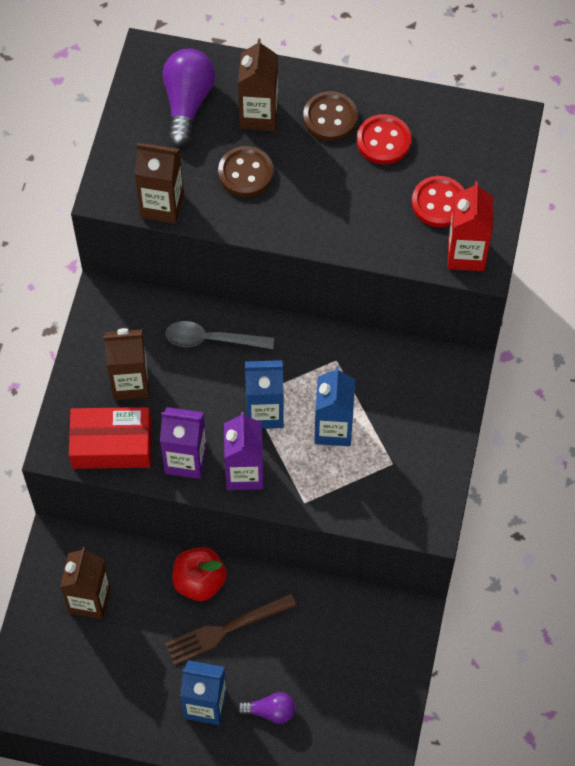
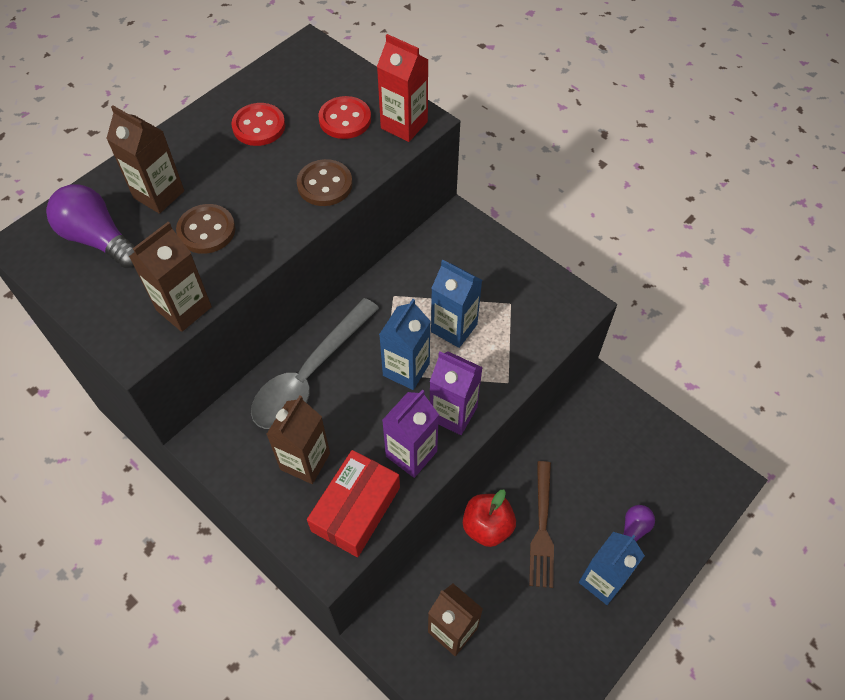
camera: 60 degrees left, 5 degrees down
(211, 339) = (310, 375): grey spoon -> grey spoon, size x1.64
(330, 118) = (206, 149): brown button -> brown button (325, 185)

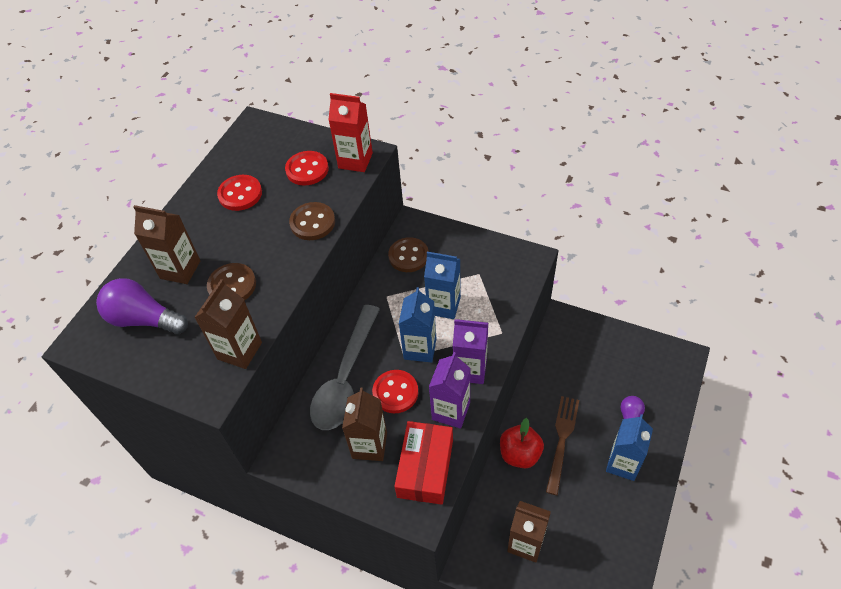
camera: 15 degrees left, 5 degrees down
(358, 411) = (395, 392): none -> red button
(437, 256) = (408, 256): none -> brown button
(542, 528) = (562, 440): brown fork -> brown fork turned 150 degrees counterclockwise

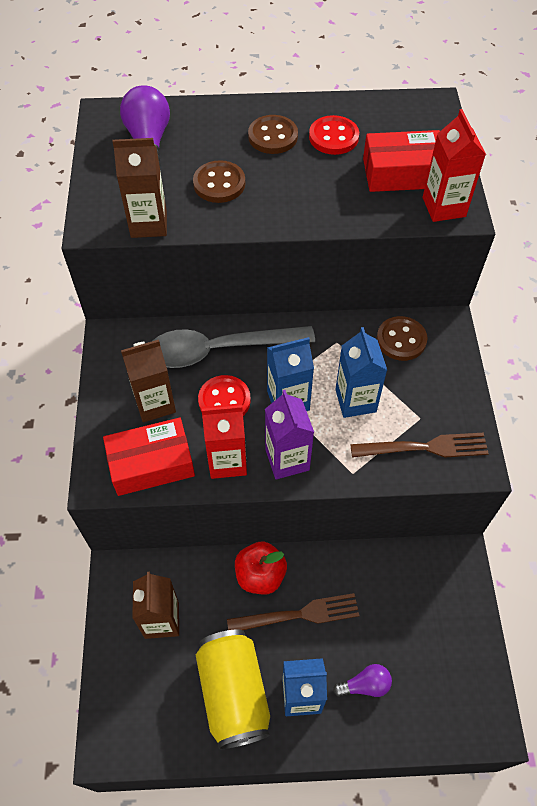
camera: 60 degrees right, 5 degrees up
(180, 269) = (216, 139): brown carton -> none
(307, 169) = (402, 173): red button -> red box
(312, 222) = (334, 209): brown button -> brown button (273, 136)
(451, 411) = (227, 461): purple carton -> red carton
(503, 281) = (424, 447): none -> brown fork
(604, 510) = (234, 693): none -> yellow can

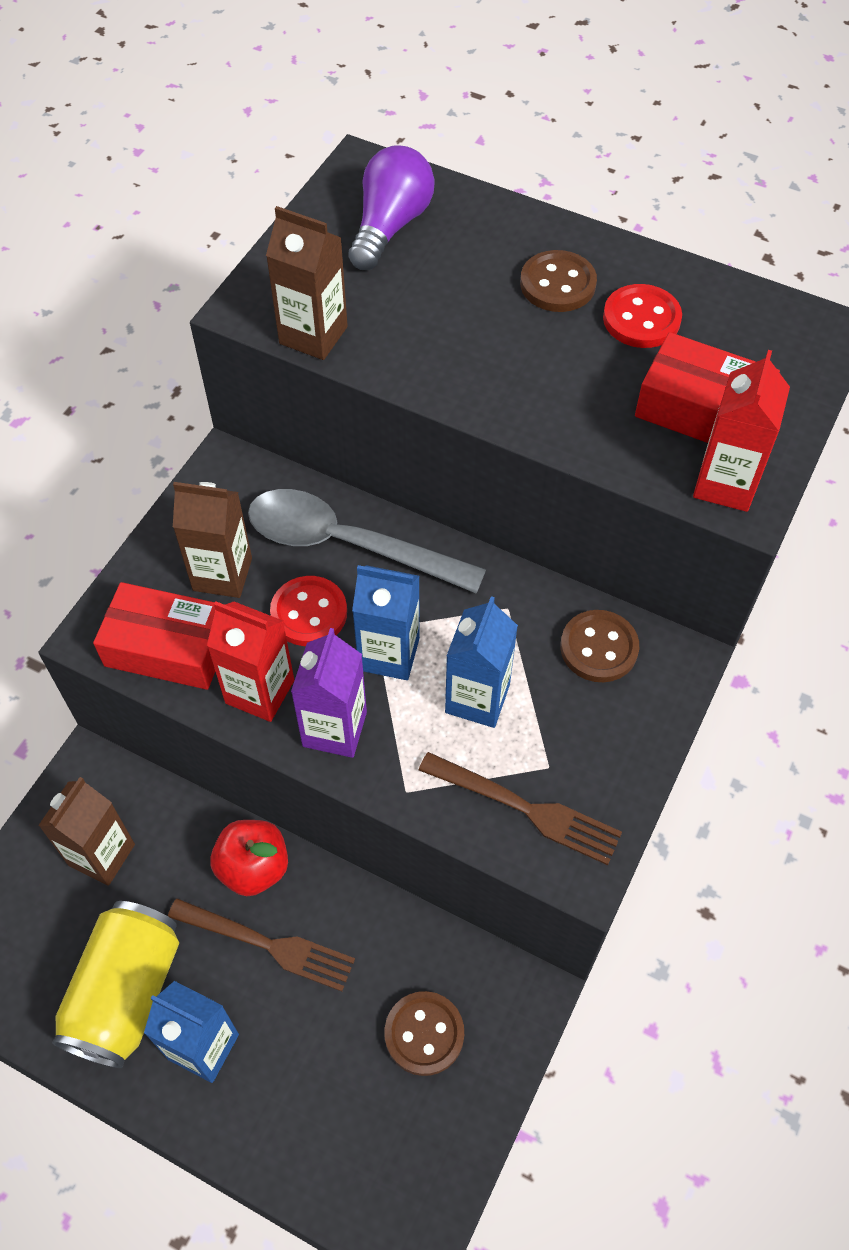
camera: 30 degrees right, 0 degrees up
(219, 184) = (439, 320): brown button -> brown button (424, 1034)
(365, 685) = (290, 1082): purple light bulb -> none

